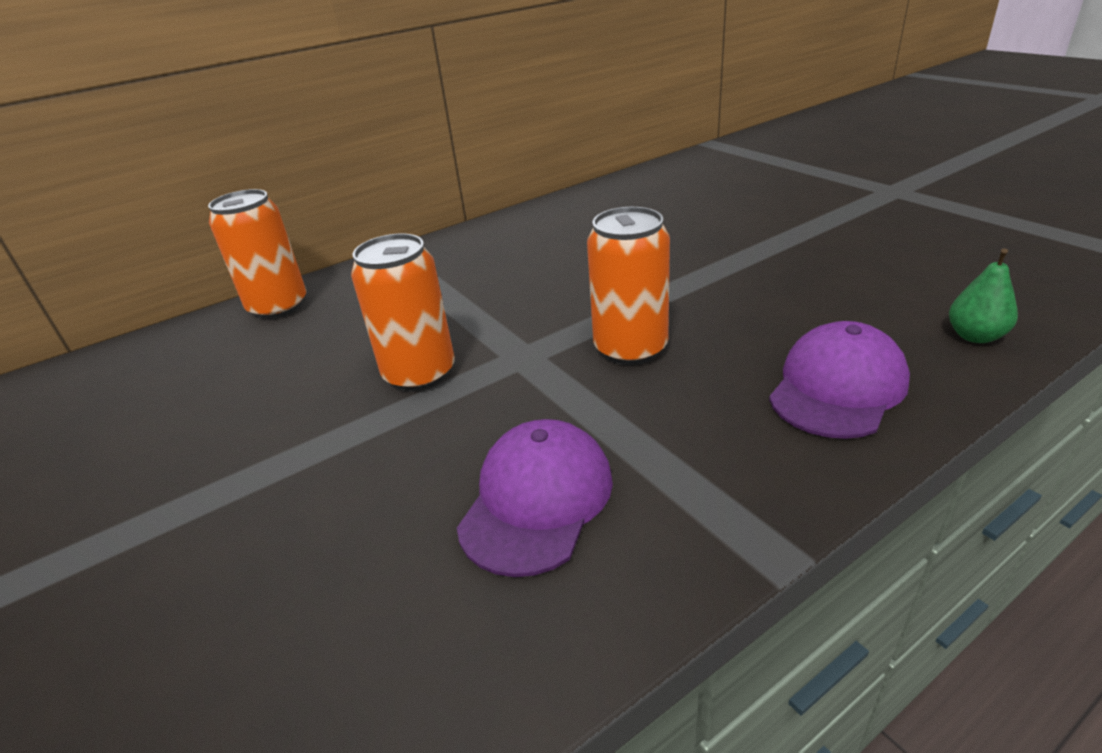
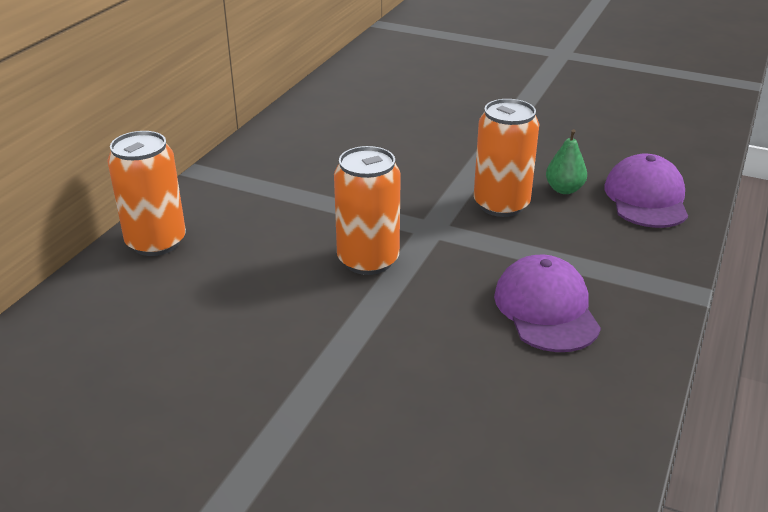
camera: 35 degrees left, 0 degrees up
(975, 336) = (689, 150): green pear -> green pear (564, 189)

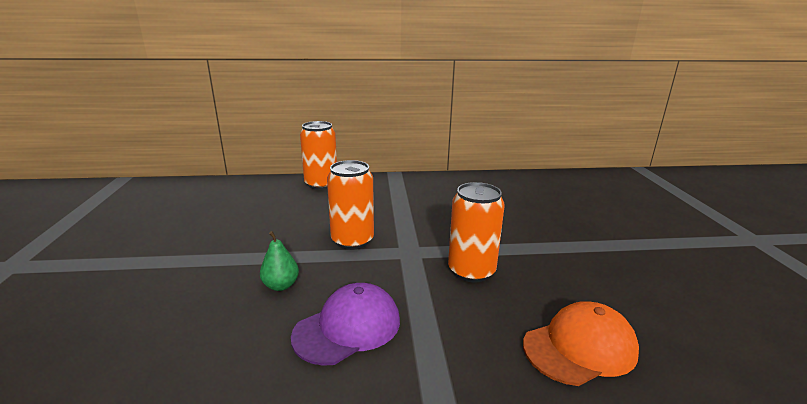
camera: 60 degrees right, 10 degrees down
(564, 189) = (531, 295): green pear -> green pear (281, 285)
(646, 198) = (580, 347): purple cap -> orange cap

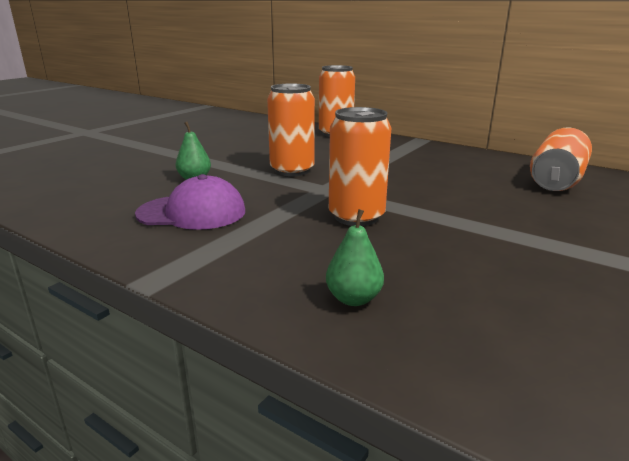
camera: 40 degrees right, 0 degrees up
(523, 189) = (556, 181): none -> orange can
(580, 347) = (353, 299): orange cap -> green pear

